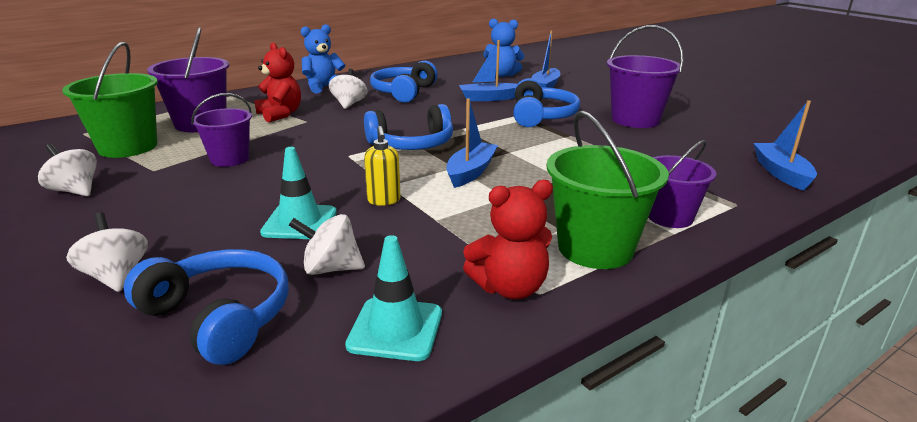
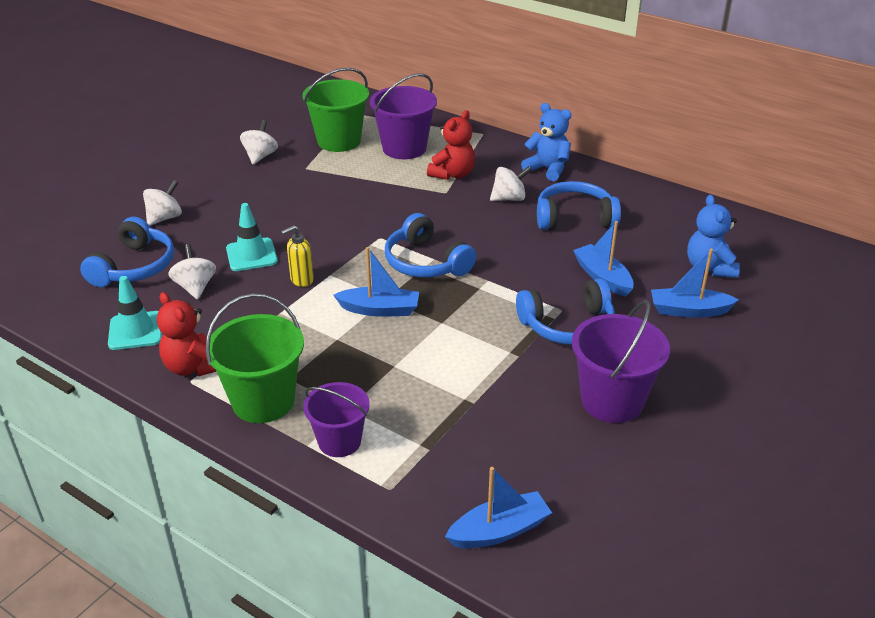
camera: 70 degrees right, 10 degrees up
(229, 159) = (341, 189): purple bucket -> none

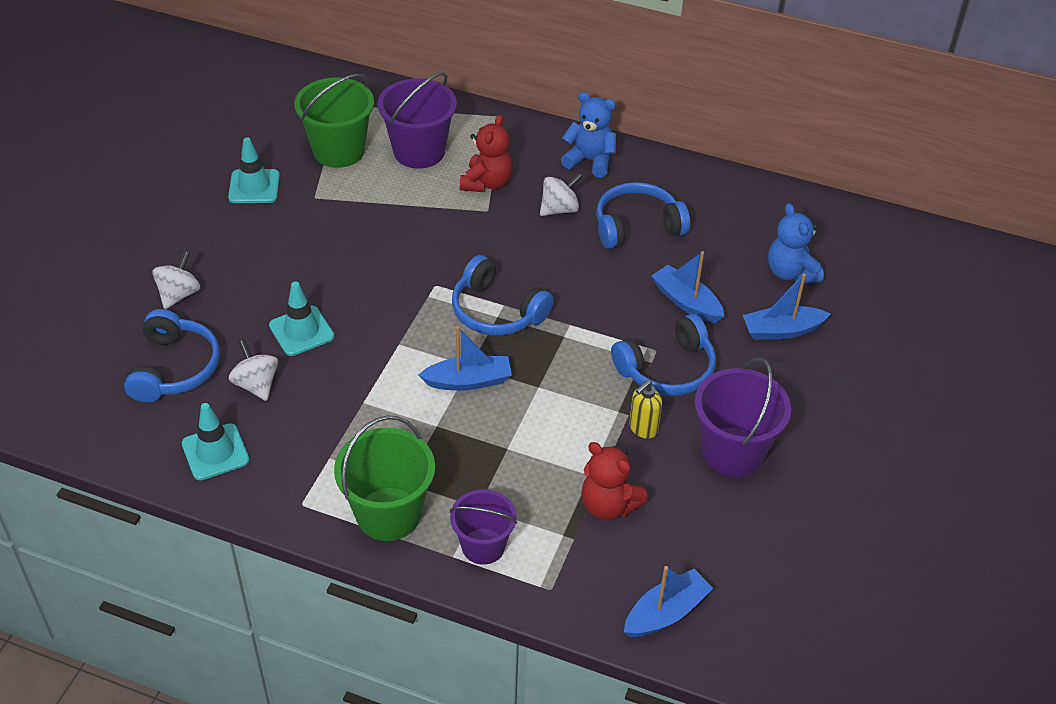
camera: 15 degrees left, 10 degrees up
(193, 367) = (298, 486): red teddy bear -> red teddy bear (608, 505)
(260, 156) = (254, 187): white spinning top -> turquoise traffic cone
(301, 280) = (370, 356): yellow soap dispenser -> yellow soap dispenser (643, 429)

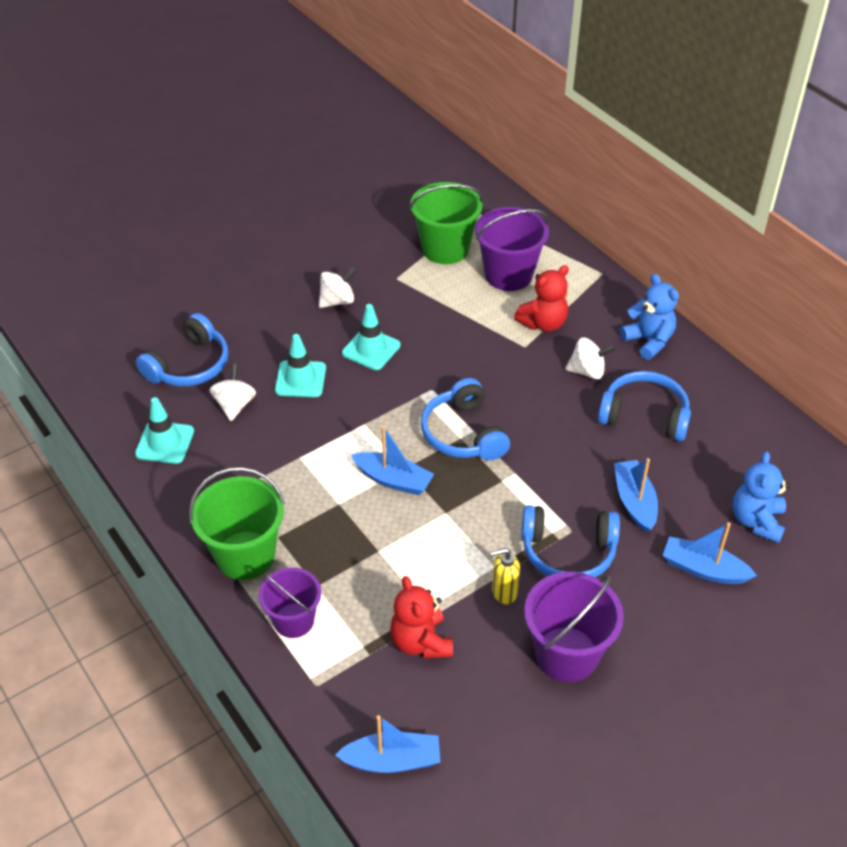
camera: 35 degrees right, 0 degrees up
(179, 294) = (238, 311): white spinning top -> white spinning top (337, 301)
(254, 187) = (358, 251): turquoise traffic cone -> turquoise traffic cone (371, 349)

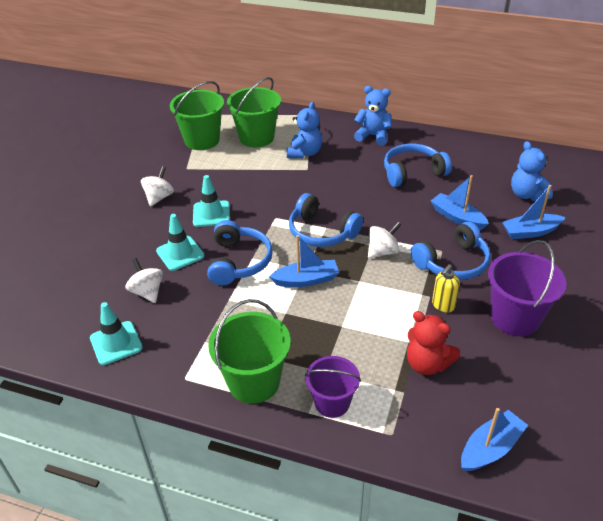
camera: 35 degrees left, 5 degrees down
(189, 365) = (86, 284): blue headphones -> blue headphones (238, 261)
(508, 275) = (256, 137): purple bucket -> green bucket
(543, 323) = (304, 153): red teddy bear -> blue teddy bear
(587, 371) = (357, 165): white spinning top -> white spinning top (383, 252)

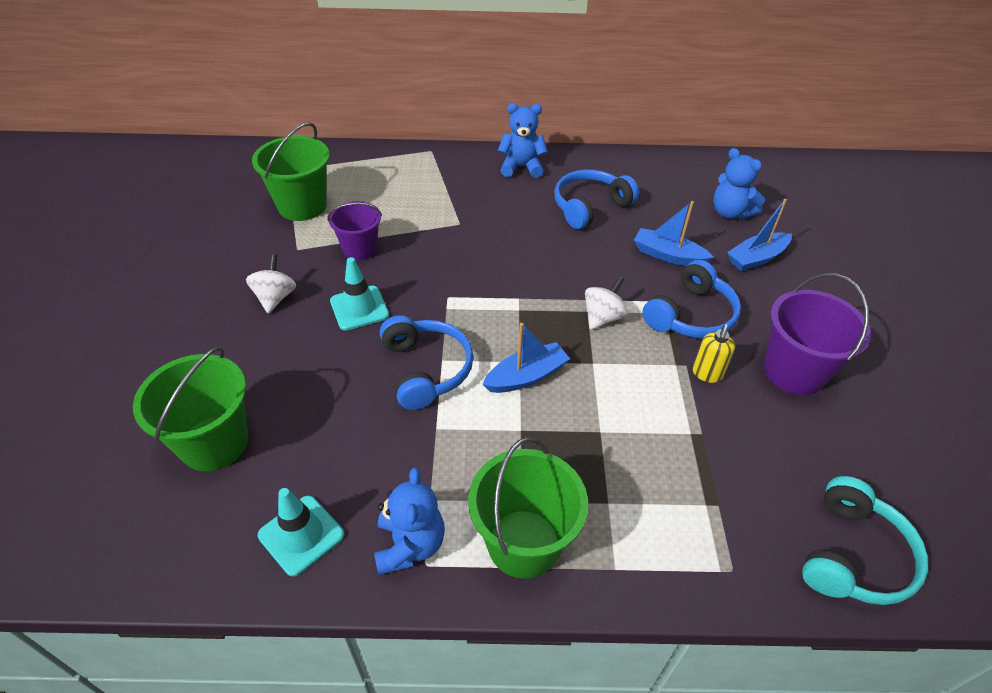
camera: 20 degrees left, 5 degrees up
(147, 292) = (316, 443): white spinning top -> none
(180, 253) = (339, 374): turquoise traffic cone -> none
(256, 137) = (375, 191): green bucket -> green bucket (214, 443)
(304, 153) = (446, 202): blue teddy bear -> blue teddy bear (410, 545)
(321, 232) = (516, 305): blue headphones -> none
(332, 402) = (638, 545): purple bucket -> purple bucket (360, 249)
(427, 364) = (726, 458): red teddy bear -> none
(490, 448) = (853, 555): blue boat -> turquoise headphones

